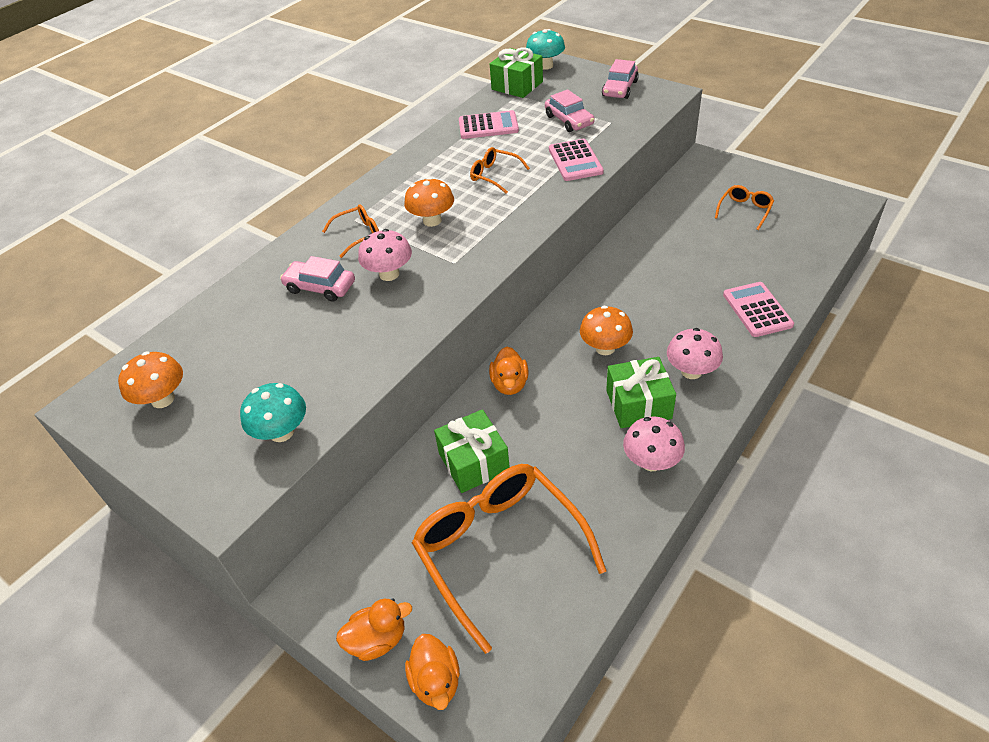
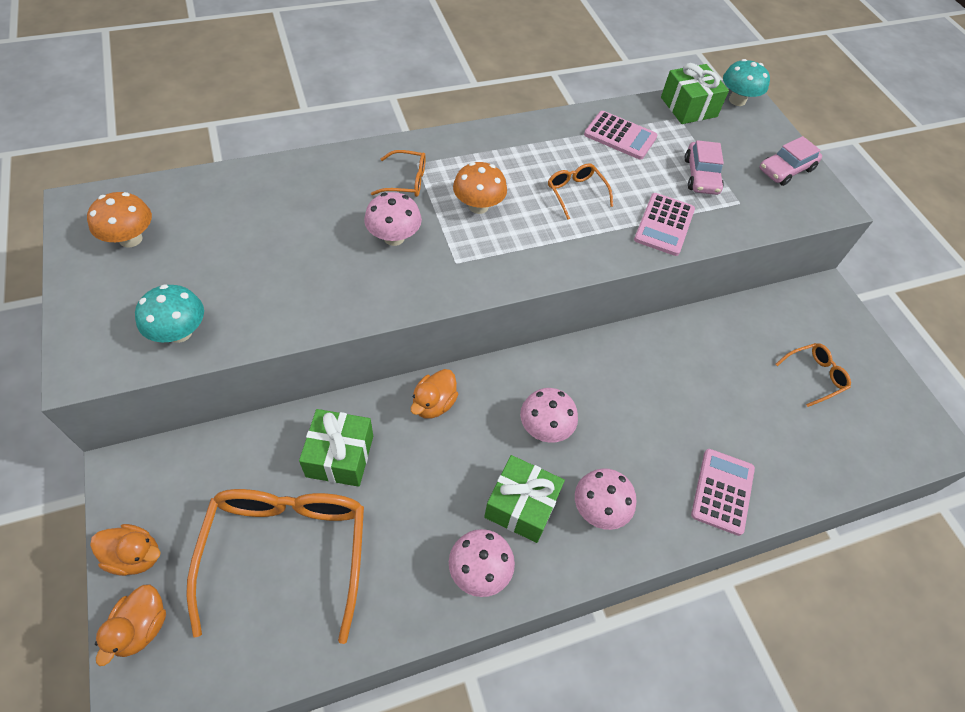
camera: 25 degrees right, 10 degrees up
(320, 287) = (330, 213): pink car -> none
(605, 348) = (545, 428): orange mushroom -> pink mushroom

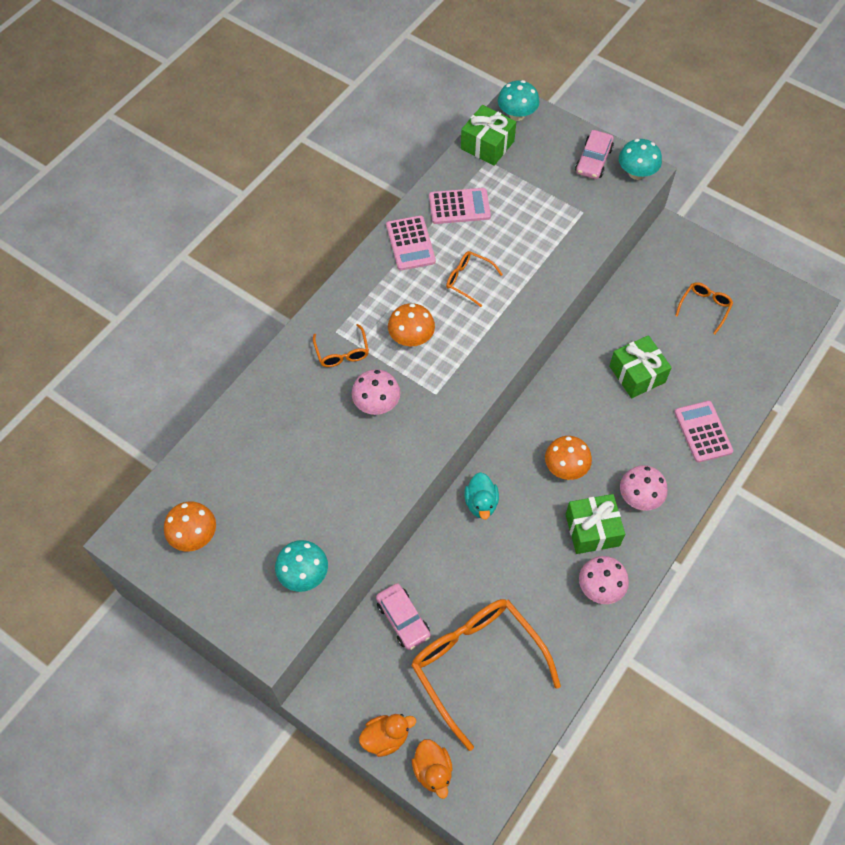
camera: 30 degrees left, 5 degrees up
(340, 456) = (452, 582): green gift -> green gift (637, 374)
(406, 181) = (342, 352): orange glasses -> orange glasses turned 105 degrees clockwise
(434, 404) = (481, 503): orange duck -> turquoise duck
(545, 428) = (565, 468): pink mushroom -> orange mushroom
(664, 225) = (547, 266): pink calculator -> pink calculator (410, 243)
(701, 176) = (541, 205): pink car -> pink car (403, 619)
(824, 202) = (636, 173): none -> turquoise mushroom

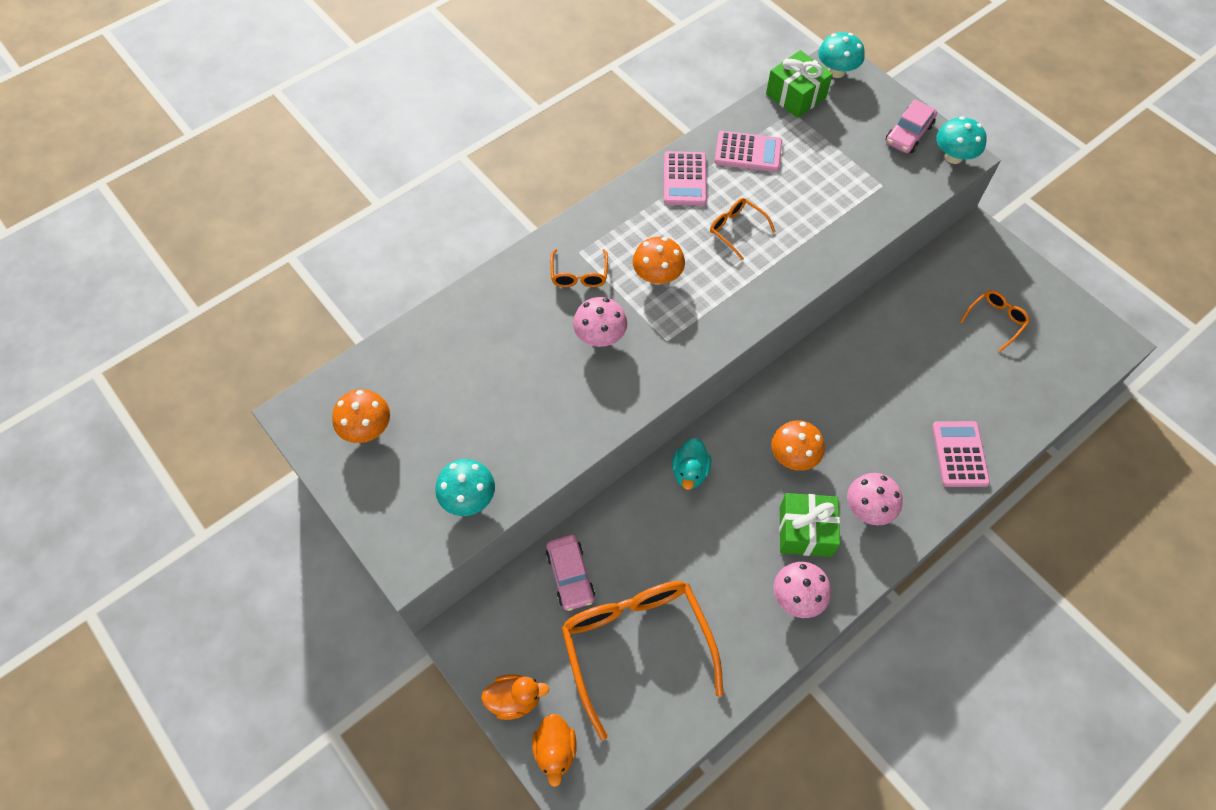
camera: 15 degrees right, 0 degrees up
(637, 374) = (900, 375): green gift -> none

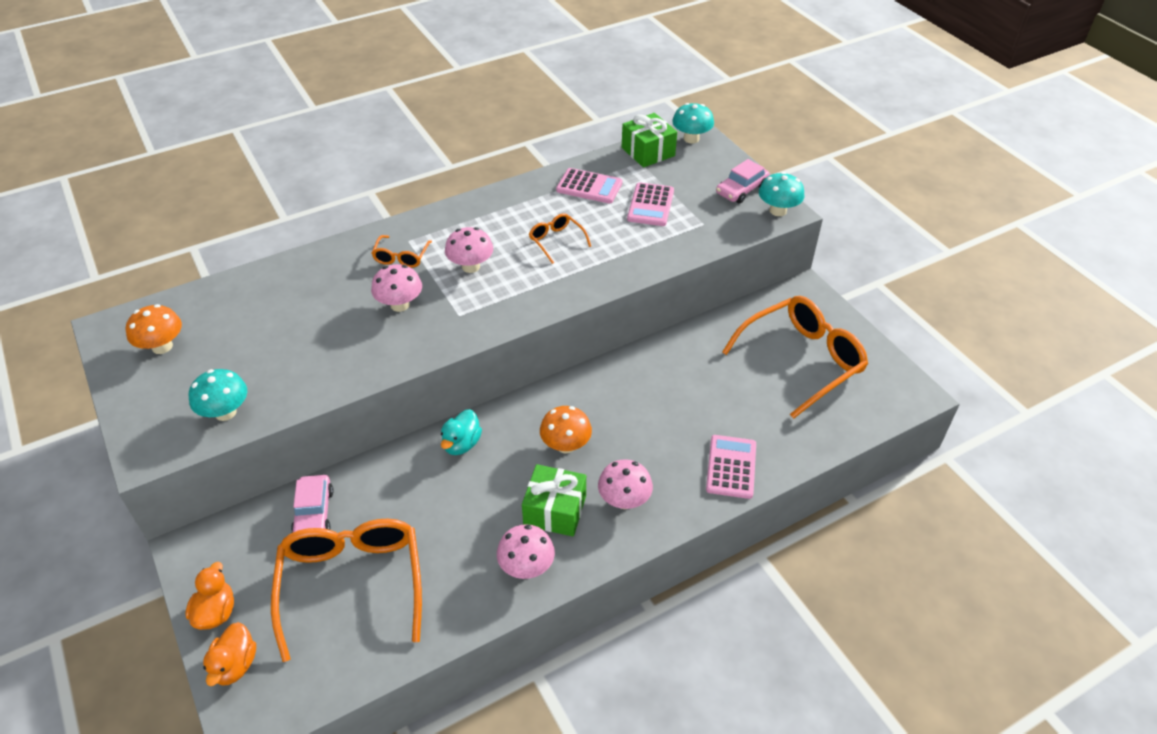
camera: 10 degrees right, 15 degrees down
(514, 699) = (216, 612): orange duck -> orange duck turned 90 degrees counterclockwise
(657, 276) = (471, 266): orange mushroom -> pink mushroom
(684, 179) = (524, 199): pink calculator -> pink calculator (650, 205)
(995, 321) = (801, 361): orange glasses -> orange glasses, size x2.19

